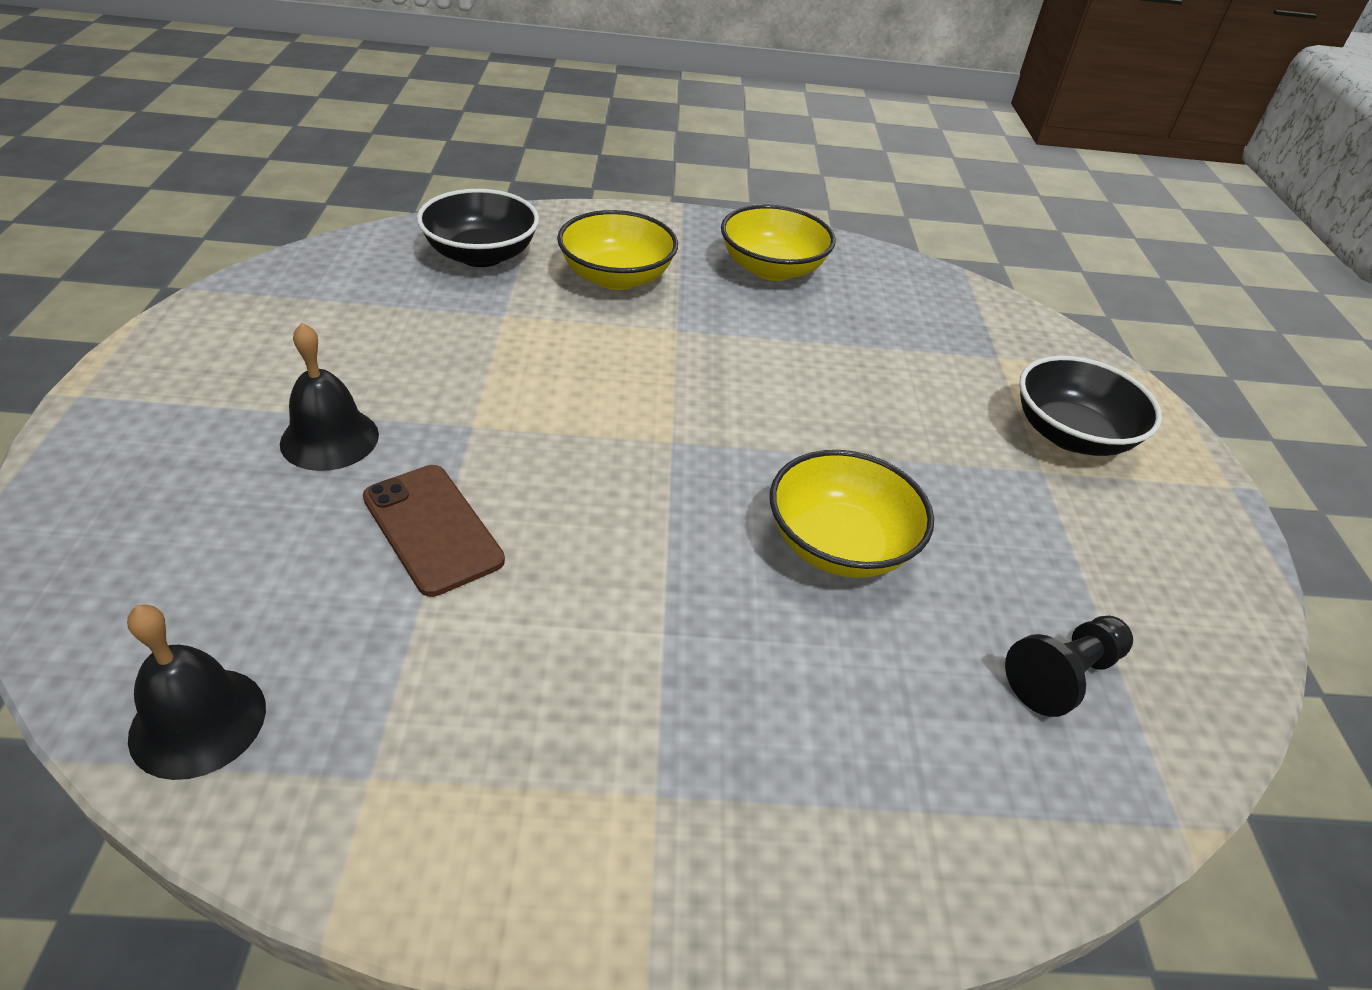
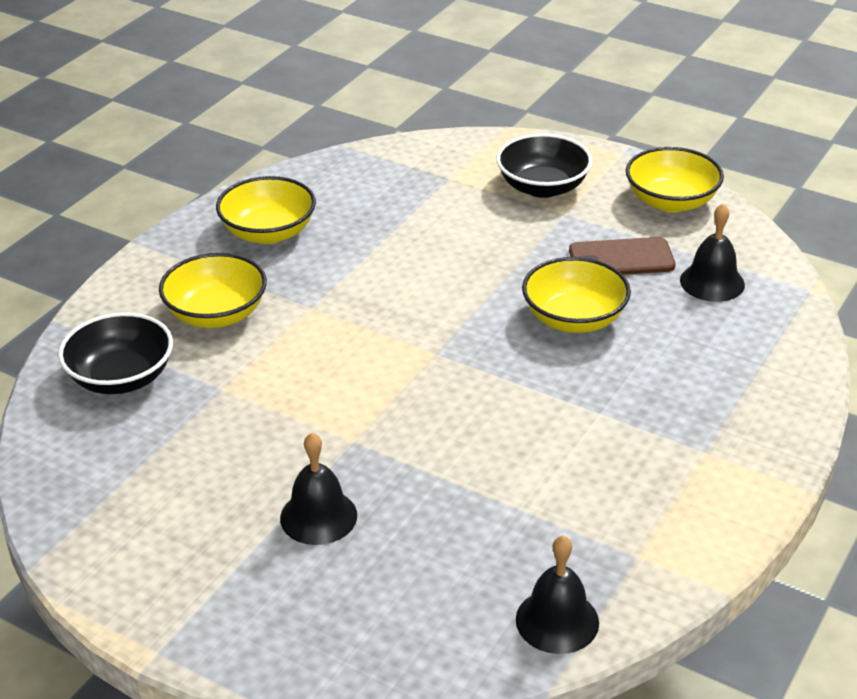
camera: 55 degrees left, 5 degrees down
(432, 529) = (450, 486): brown phone -> brown phone (621, 258)
(1062, 676) = (712, 282): black pawn -> black bell
(1191, 569) = (671, 201): none -> yellow bowl

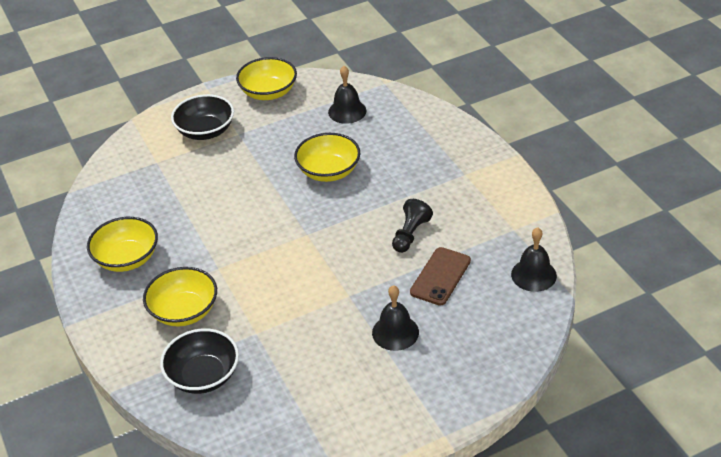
camera: 55 degrees left, 5 degrees up
(523, 449) = (410, 234): none -> black pawn
(621, 258) = (297, 132): brown phone -> brown phone (440, 276)

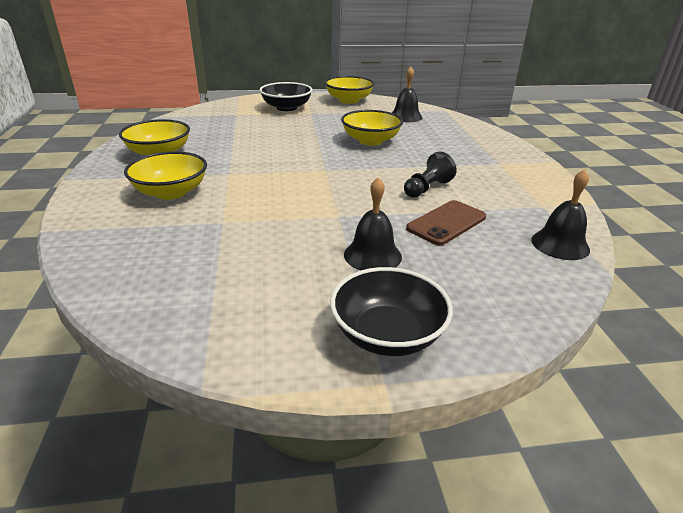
camera: 15 degrees right, 10 degrees down
(203, 376) = (139, 241): black bowl -> black bowl (387, 334)

